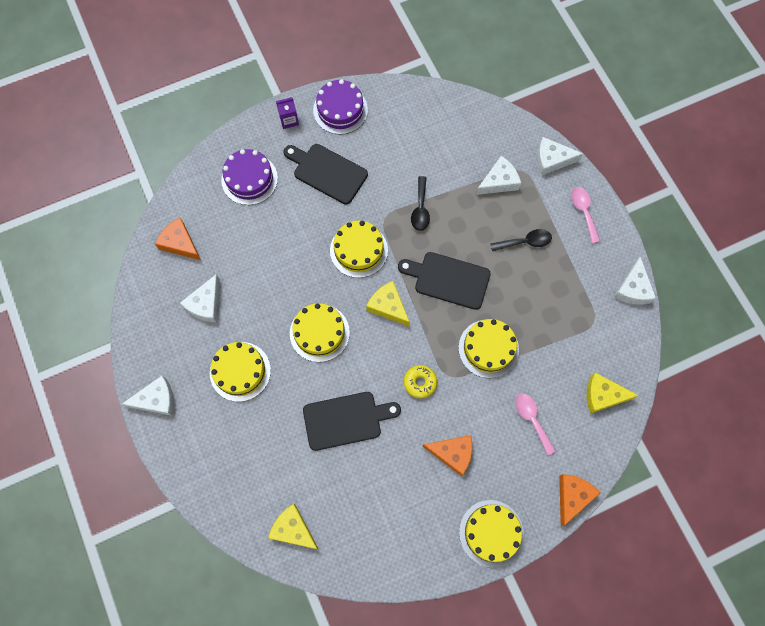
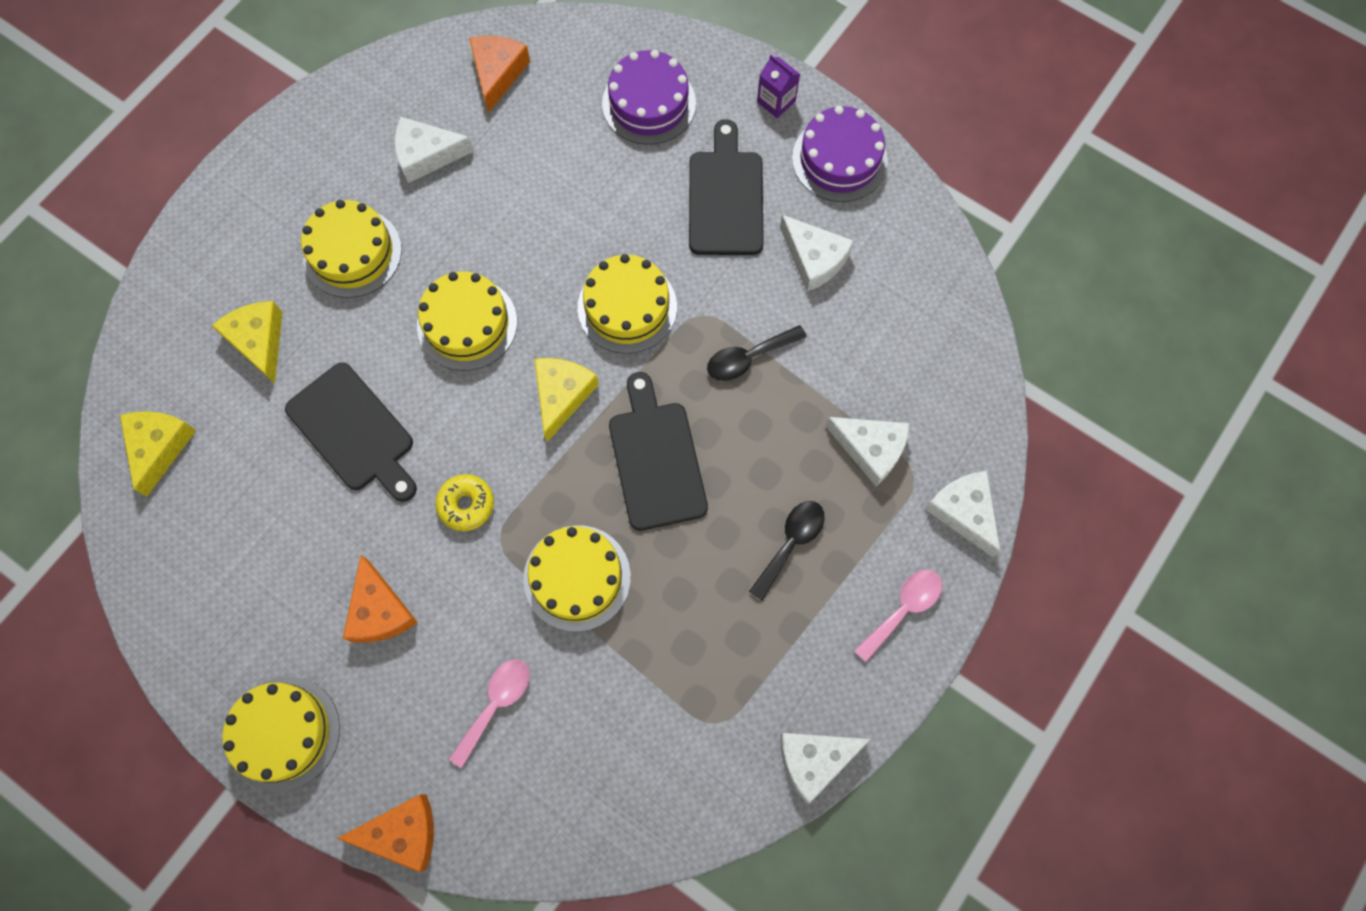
camera: 60 degrees right, 0 degrees up
(156, 400) = (257, 173): white cheese -> white cheese (814, 259)
(525, 242) = (791, 543): black spoon -> black spoon turned 105 degrees counterclockwise
(603, 395) = (597, 801): yellow cheese -> yellow cheese (259, 341)

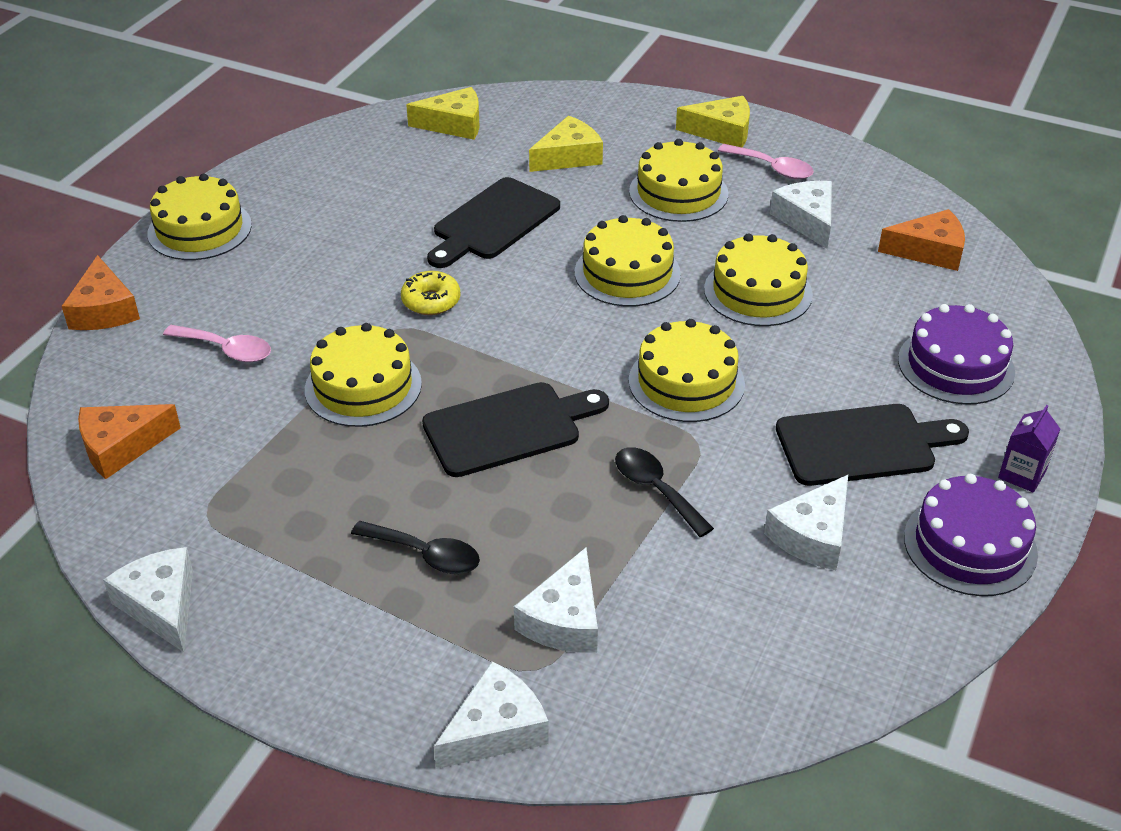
camera: 80 degrees right, 30 degrees down
(380, 610) = (317, 264): orange cheese -> orange cheese (121, 446)
(520, 222) = (758, 291): none -> yellow cake
(562, 395) = (566, 348): yellow cheese -> yellow cheese (722, 132)
(903, 609) = (353, 674): pink spoon -> pink spoon (772, 168)

